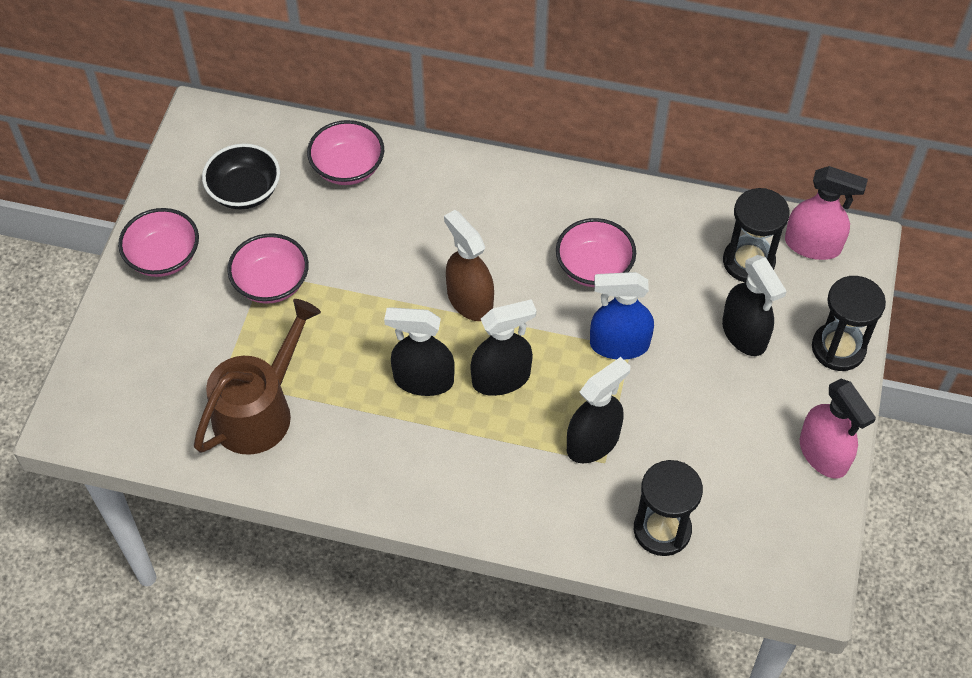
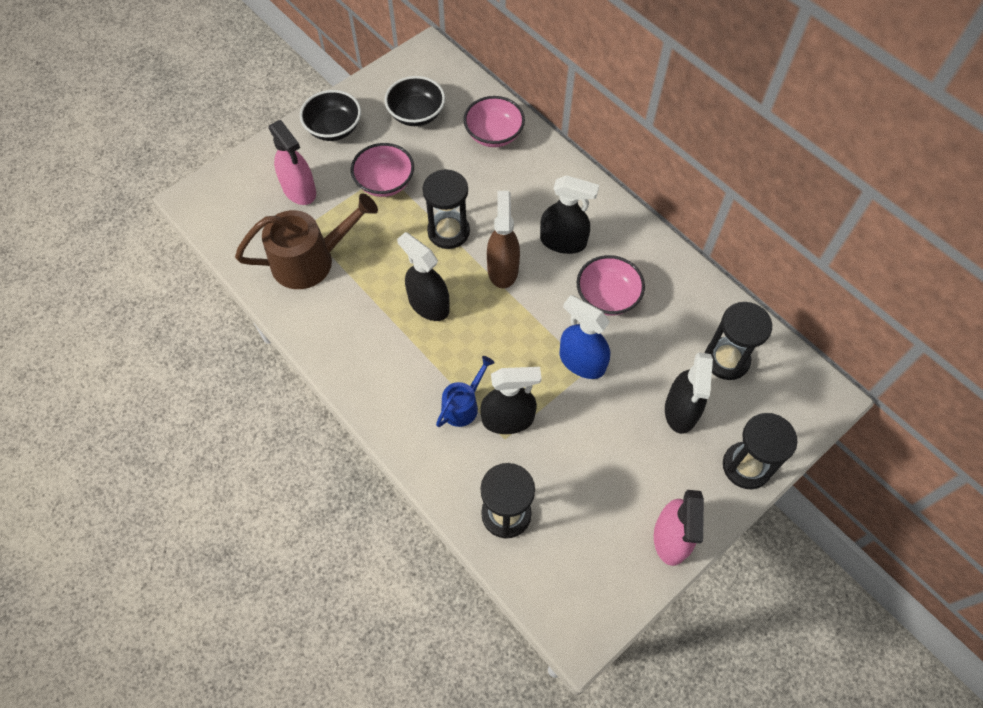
camera: 35 degrees right, 5 degrees up
(163, 257) = (334, 128): pink bowl -> black bowl
(383, 295) = (448, 231): none -> black hourglass
(501, 378) = (481, 335): black spray bottle -> black spray bottle (563, 241)
(539, 456) = (463, 405): none -> blue watering can
(813, 245) = (787, 377): pink spray bottle -> pink spray bottle (299, 190)

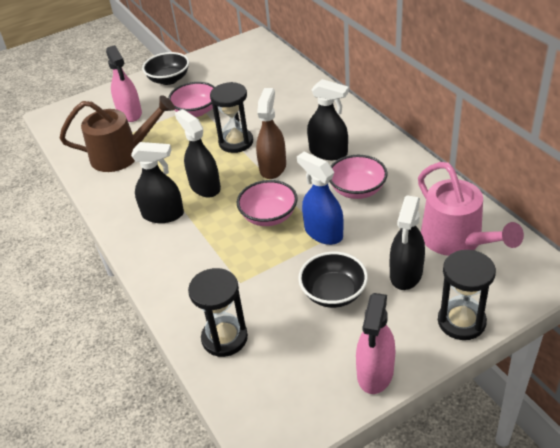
camera: 15 degrees right, 20 degrees down
(416, 114) = (233, 73): black bowl -> black bowl (333, 293)
(463, 405) = (211, 255): blue watering can -> none
(494, 134) = (290, 86): pink bowl -> pink bowl (269, 216)
(508, 419) = (247, 268): black spray bottle -> black spray bottle (163, 214)
(726, 360) = (456, 240): black hourglass -> pink watering can

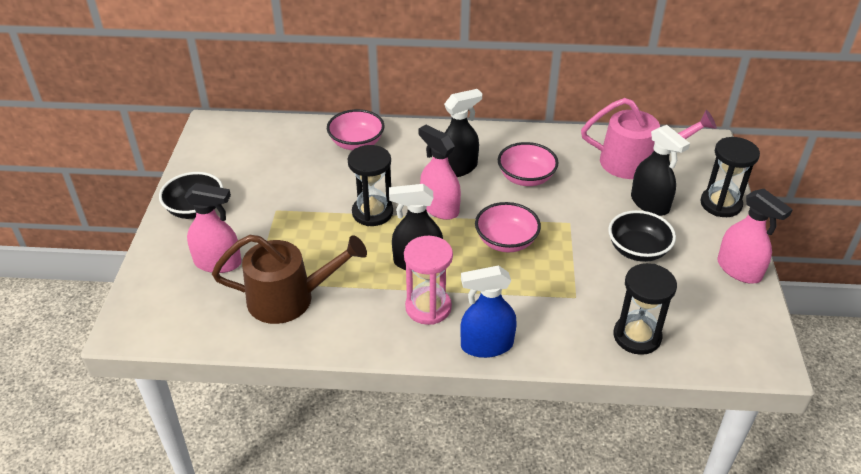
camera: 60 degrees left, 0 degrees up
(122, 155) = (289, 298): brown watering can -> brown watering can turned 60 degrees clockwise
(163, 214) = (428, 307): black spray bottle -> pink hourglass
(196, 111) = (283, 215): pink bowl -> pink bowl (356, 143)
(273, 167) = (439, 208): brown spray bottle -> pink spray bottle
(323, 232) = (560, 221): blue spray bottle -> blue spray bottle (486, 345)

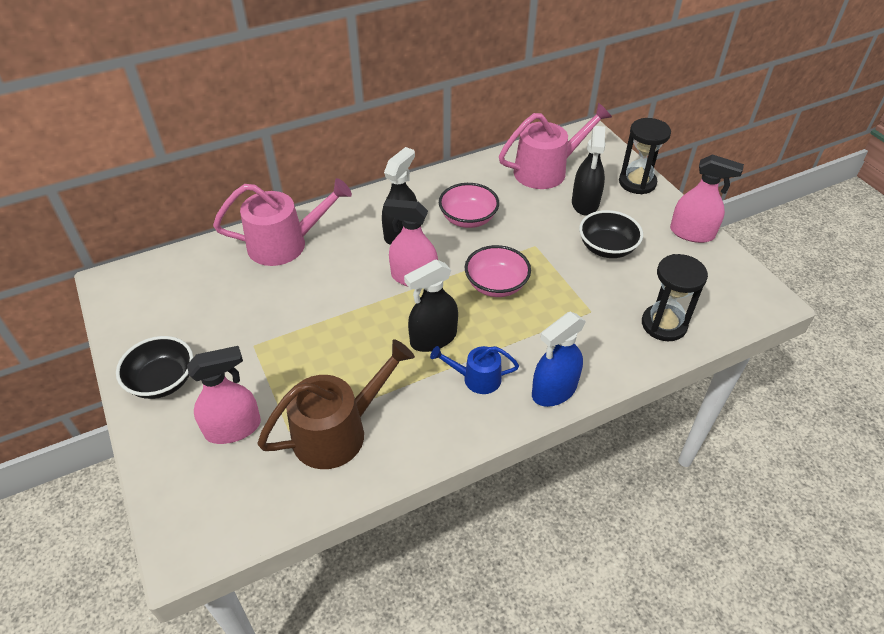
camera: 30 degrees left, 5 degrees up
(356, 143) = (285, 244): pink bowl -> pink watering can
(372, 212) = (354, 308): black hourglass -> none
(428, 307) = (477, 378): pink hourglass -> blue watering can
(650, 204) = (585, 203): black spray bottle -> black spray bottle turned 75 degrees clockwise

